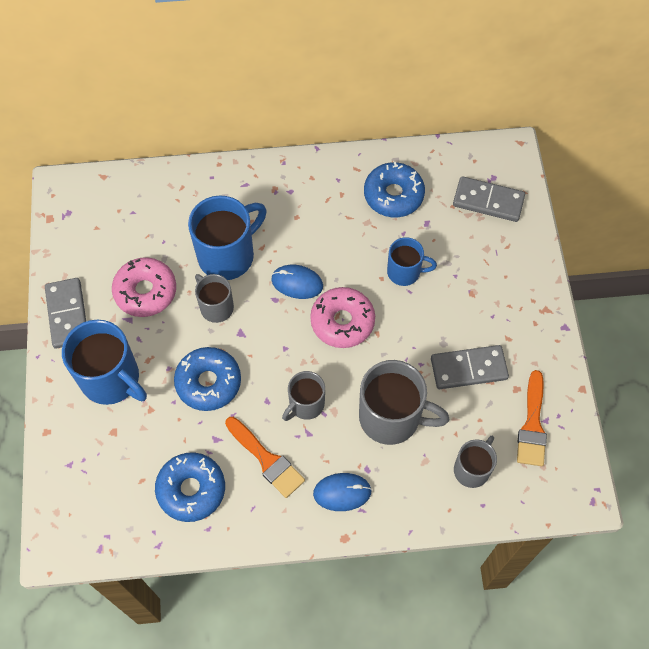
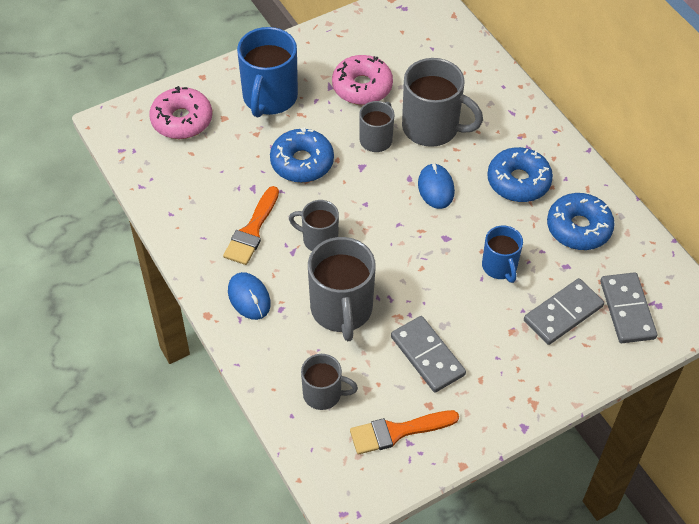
camera: 65 degrees right, 10 degrees down
(67, 314) = (311, 46): grey domino -> grey domino (563, 313)
(191, 489) = (199, 189): blue donut -> blue donut (518, 181)
(228, 255) = (432, 128): blue mug -> grey mug
(342, 322) = (417, 236): pink donut -> pink donut (182, 120)

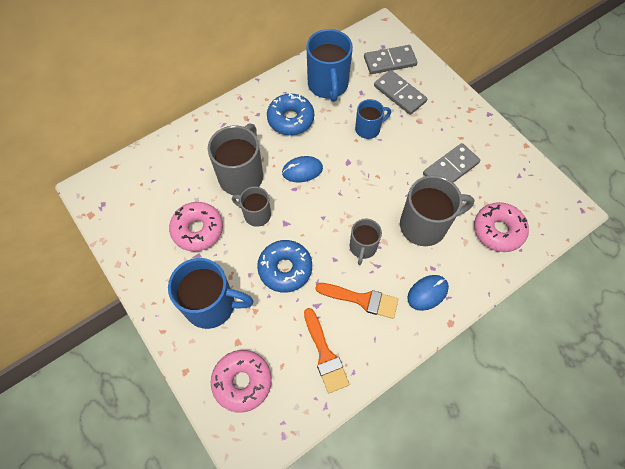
camera: 95 degrees left, 10 degrees up
(323, 394) = (498, 230): grey mug -> pink donut
(397, 431) = (513, 182): orange brush -> orange brush (325, 354)
(578, 228) = (328, 85): blue donut -> blue mug

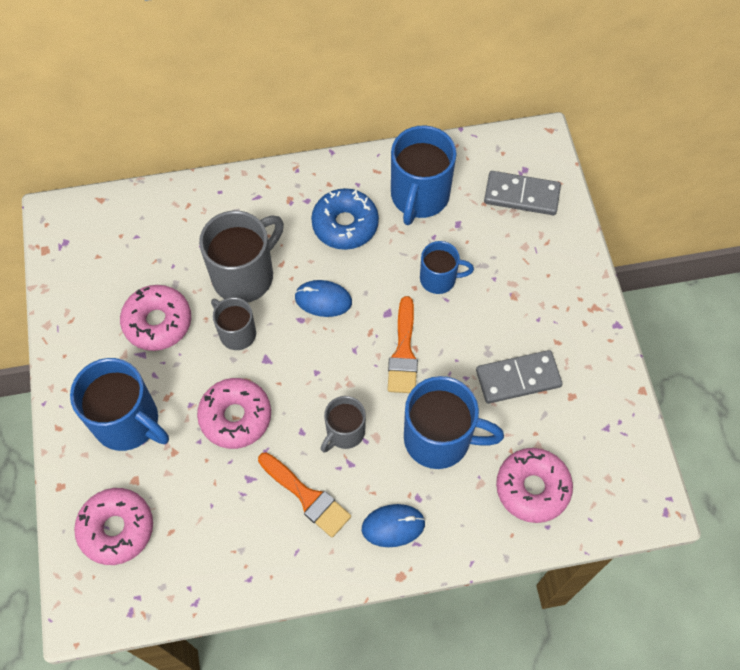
camera: 25 degrees right, 0 degrees up
(285, 269) = (235, 417): blue donut -> pink donut
(325, 354) = (227, 542): orange brush -> orange brush (403, 352)
(399, 94) = (508, 247): grey domino -> none
(425, 225) = (439, 439): grey mug -> blue mug

